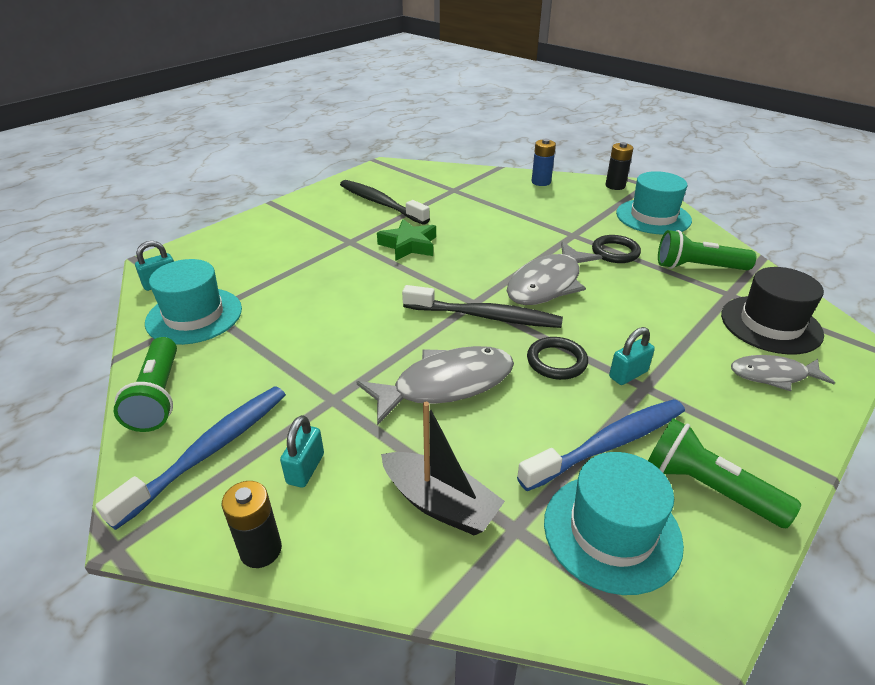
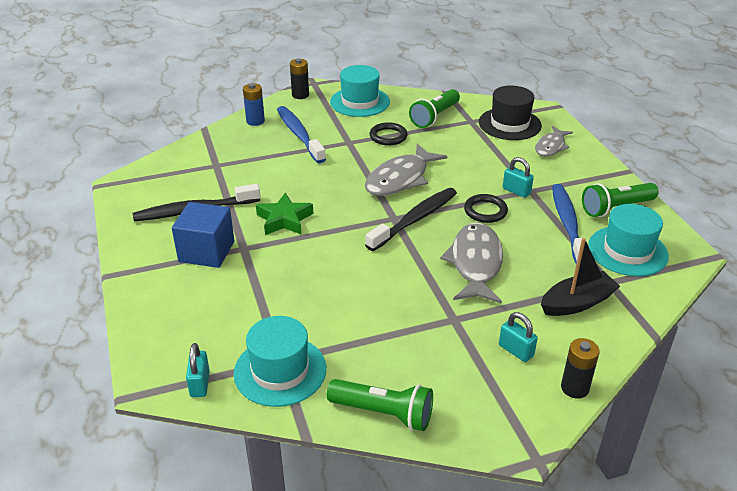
camera: 60 degrees left, 0 degrees up
(210, 451) = (469, 394): blue toothbrush -> blue toothbrush (299, 134)
(330, 227) = (206, 251): none -> blue cube
(547, 284) = (400, 179): grey fish -> grey fish turned 60 degrees clockwise
(628, 374) = (516, 191): turquoise padlock -> turquoise padlock turned 45 degrees counterclockwise

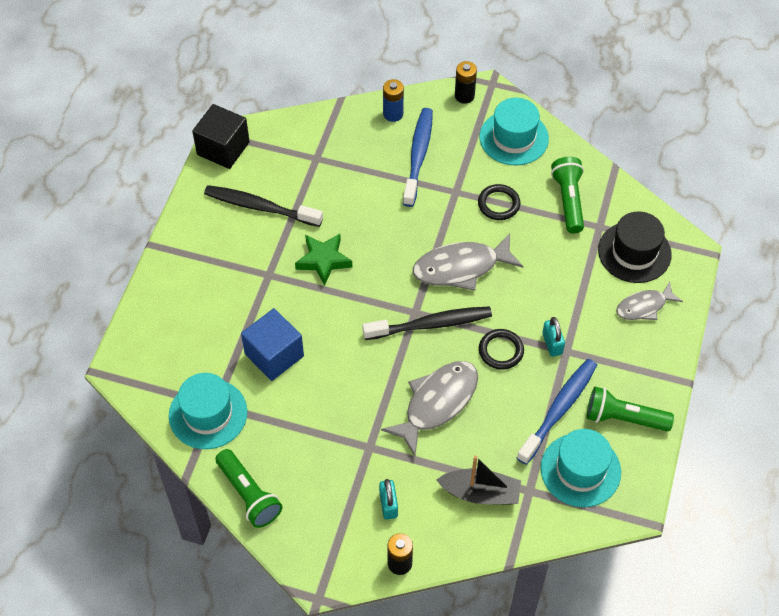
camera: 35 degrees right, 20 degrees up
(125, 189) = (223, 148): none -> black cube
(200, 384) = (148, 391): turquoise padlock -> none
(206, 251) = (238, 262): blue cube -> blue cube (274, 355)
(434, 117) = (568, 200): green flashlight -> green flashlight turned 105 degrees clockwise

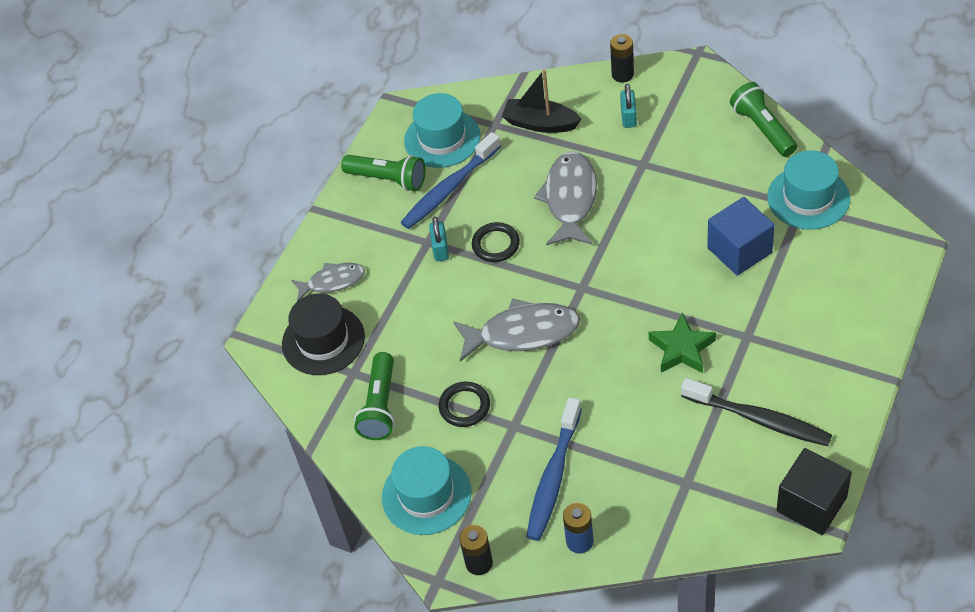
camera: 165 degrees left, 5 degrees down
(431, 324) = (565, 273): black toothbrush -> none
(437, 403) = (570, 199): grey fish -> grey fish turned 135 degrees clockwise

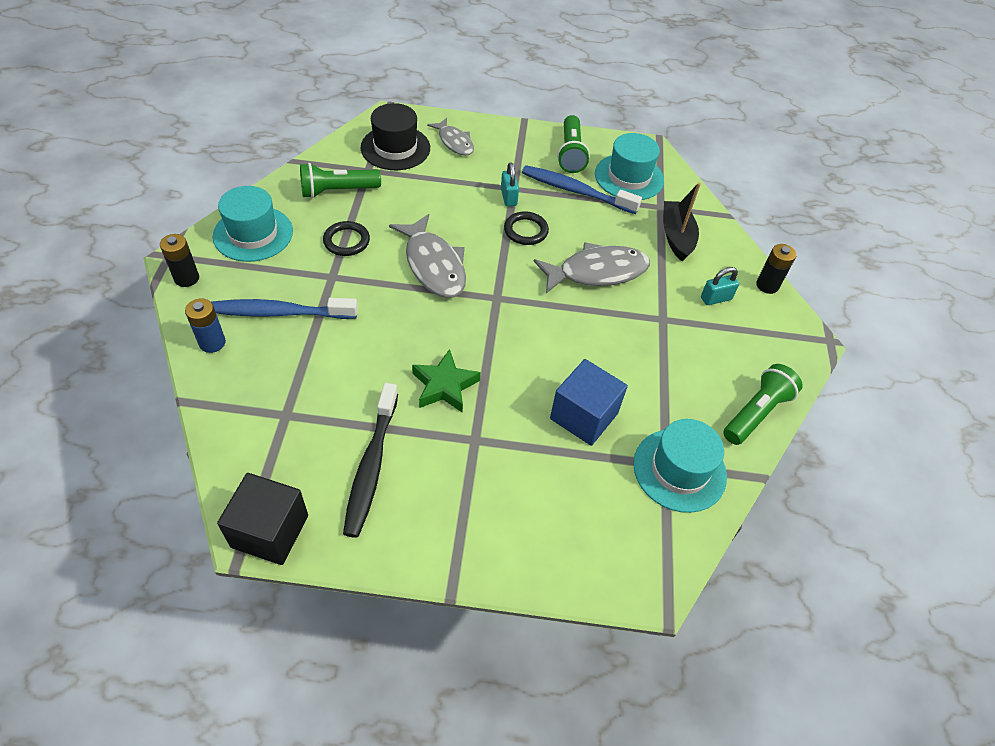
camera: 60 degrees right, 0 degrees up
(440, 249) = (508, 197): turquoise padlock -> turquoise padlock turned 75 degrees counterclockwise

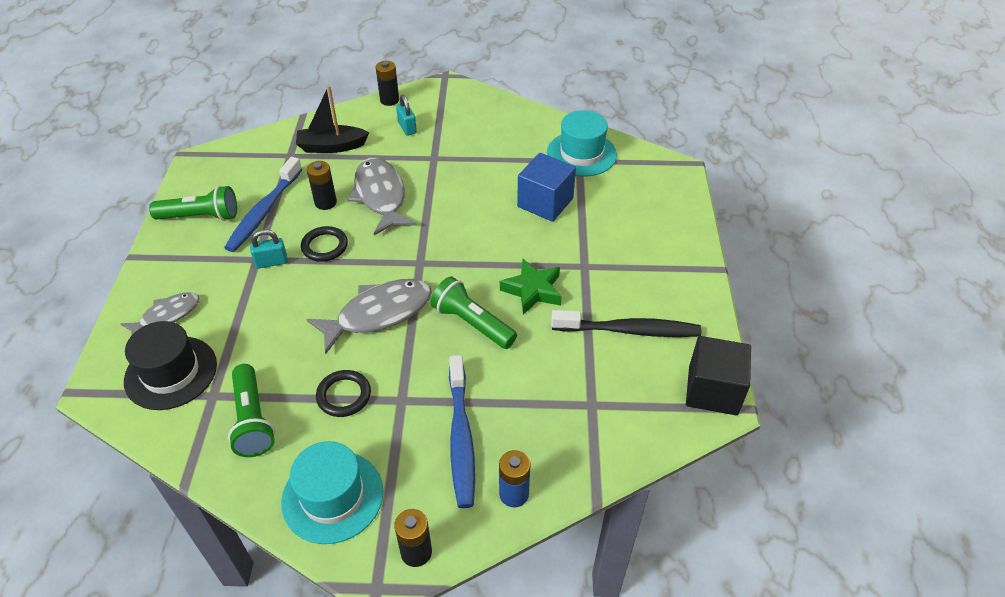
camera: 90 degrees left, 5 degrees down
(588, 231) = (325, 202): none -> black battery
(629, 177) = (244, 175): turquoise hat -> none
(756, 413) = (521, 115): green flashlight -> green flashlight (472, 323)

